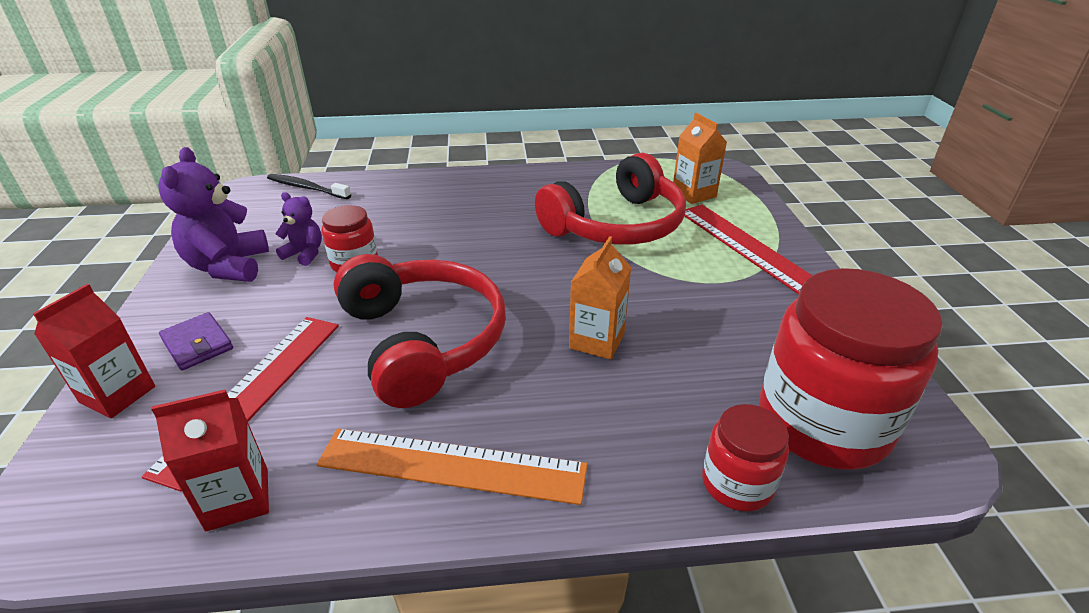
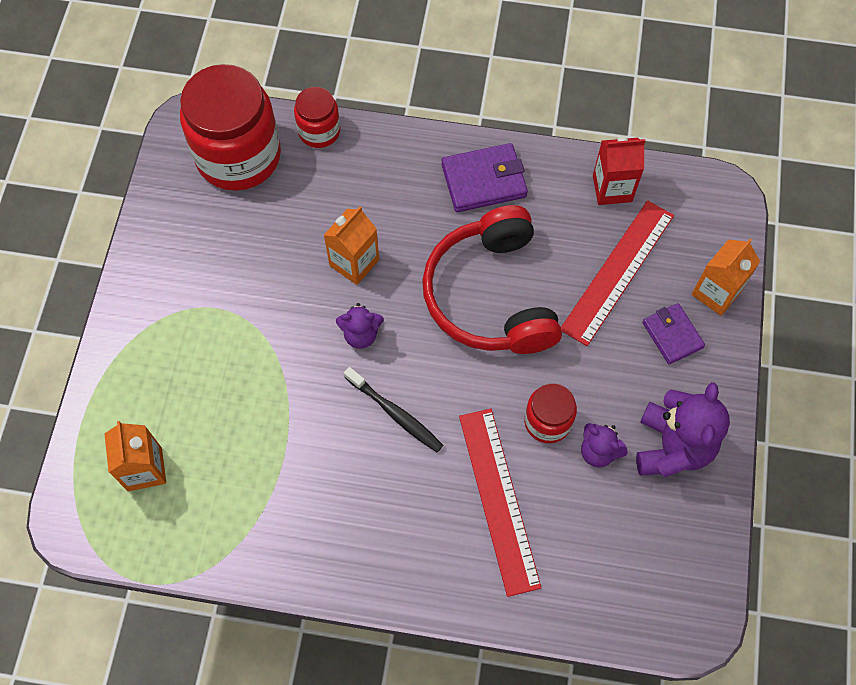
camera: 165 degrees left, 30 degrees up
(118, 394) = (716, 293): red carton -> orange carton
(307, 188) = (611, 611): black toothbrush -> black toothbrush (395, 414)
(452, 466) = (484, 181): orange ruler -> purple wallet
(560, 288) = (361, 334): none -> purple teddy bear
(616, 225) = (265, 424): red headphones -> none
(746, 246) = (155, 353): red ruler -> red ruler (498, 500)

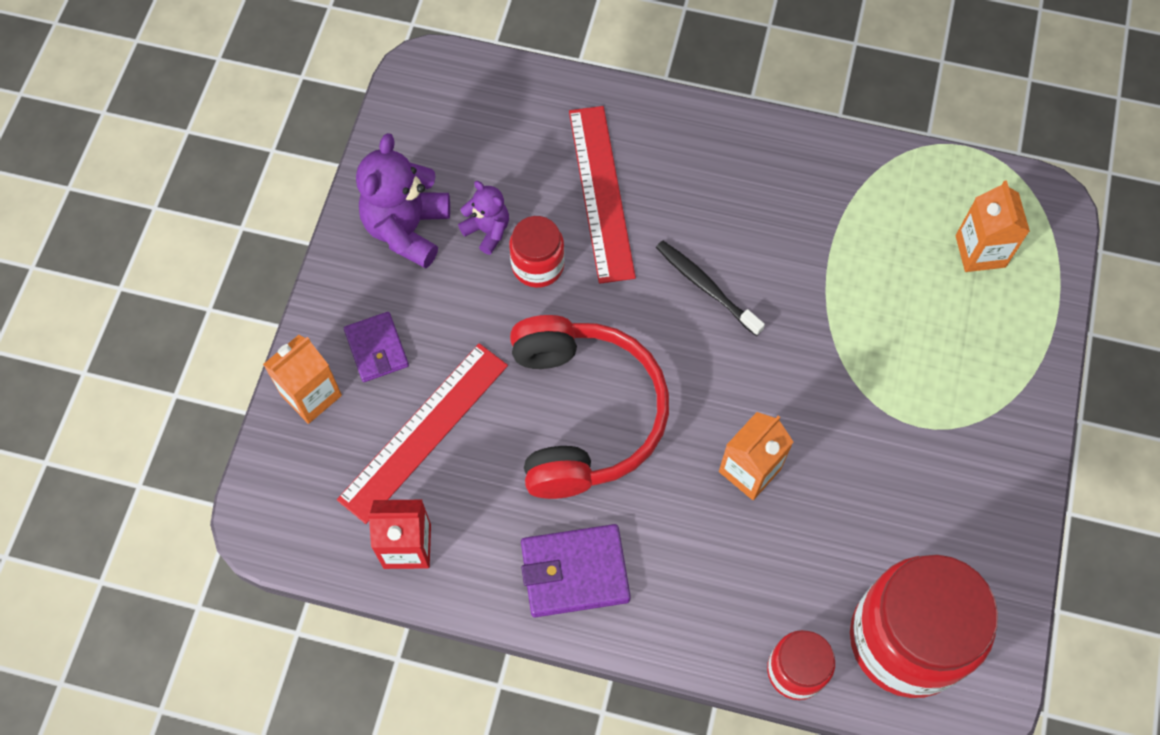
camera: 175 degrees left, 0 degrees up
(361, 334) = (743, 379): purple teddy bear -> none

